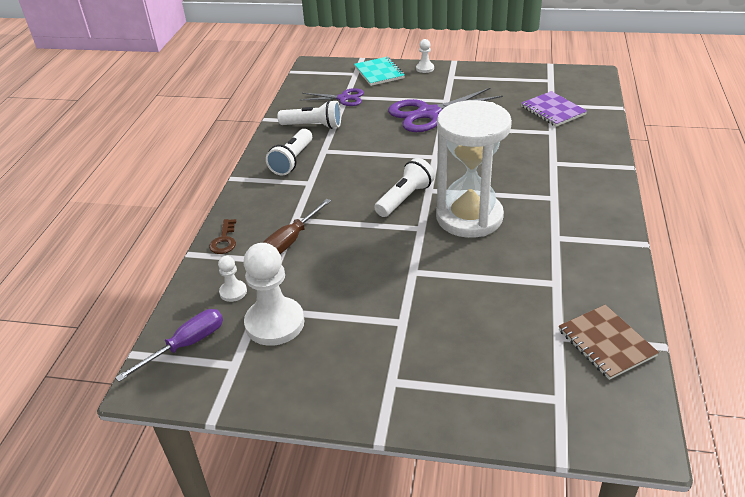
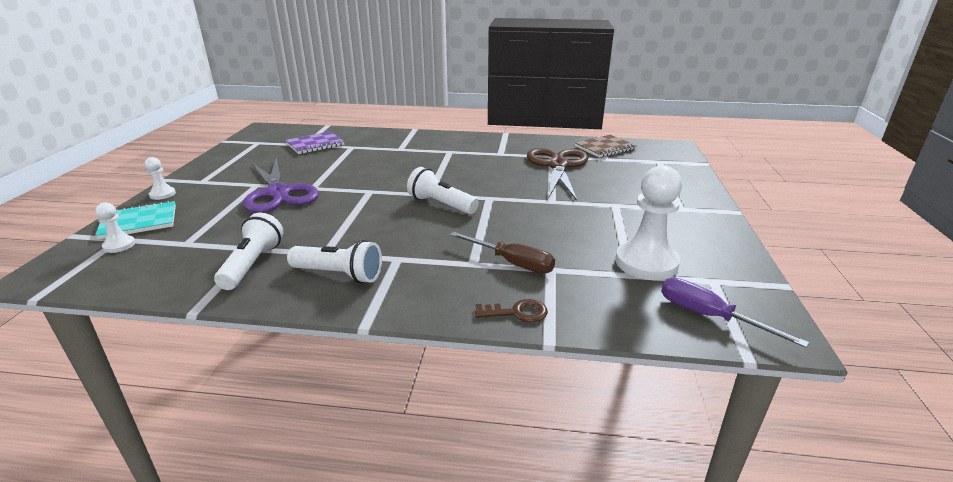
camera: 95 degrees left, 10 degrees down
(233, 292) = (611, 294): white pawn -> white pawn (119, 245)
(343, 98) = (189, 245): purple scissors -> none
(469, 217) = (474, 179): white hourglass -> none
(521, 285) = (557, 165): none -> brown scissors

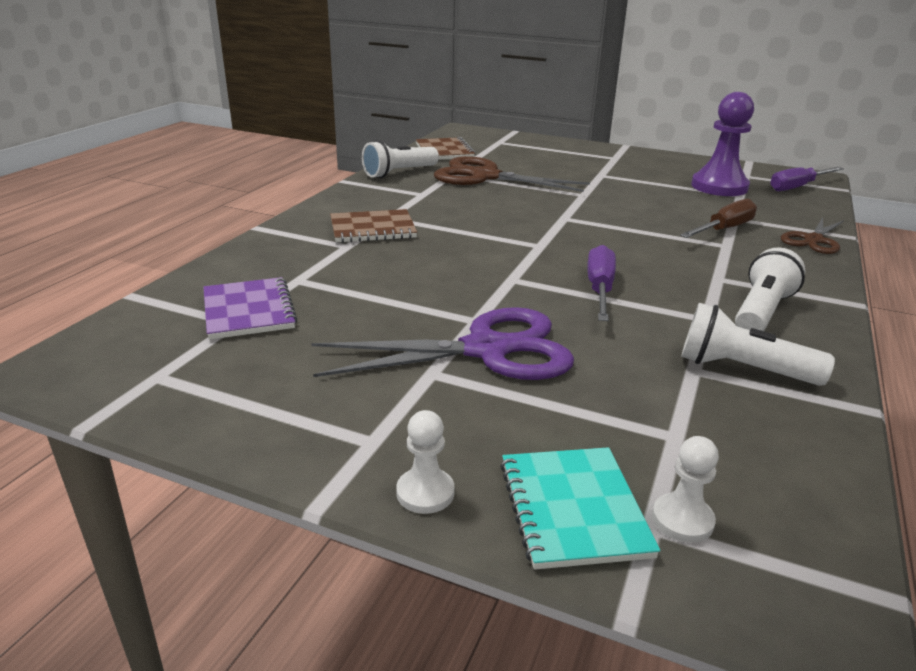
camera: 75 degrees left, 0 degrees up
(362, 216) = (600, 289): none -> purple screwdriver
(428, 150) = (372, 229): none -> brown notebook
(441, 204) = (576, 242): white flashlight -> white flashlight (399, 173)
(517, 312) = (813, 240): brown key -> brown scissors
(646, 263) = (719, 187): white pawn -> purple pawn

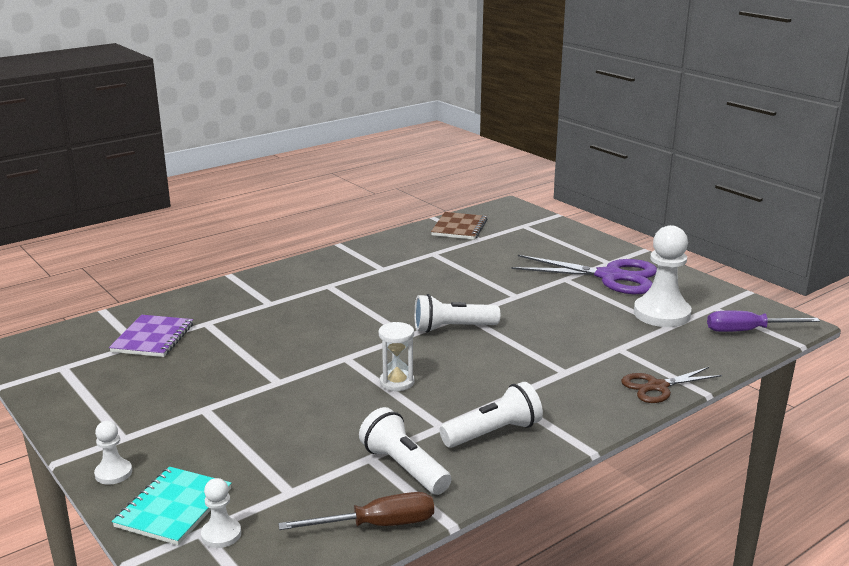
camera: 30 degrees right, 5 degrees down
(372, 229) = (304, 293): brown notebook -> none
(399, 173) = (391, 244): white flashlight -> white flashlight (452, 328)
(485, 176) = (456, 261): brown scissors -> none
(487, 349) = (256, 404): purple scissors -> purple scissors (610, 276)
(600, 289) = (397, 382): purple screwdriver -> white hourglass
(719, 187) = (661, 314): purple pawn -> white pawn
(724, 229) = (588, 357): brown screwdriver -> brown screwdriver (377, 525)

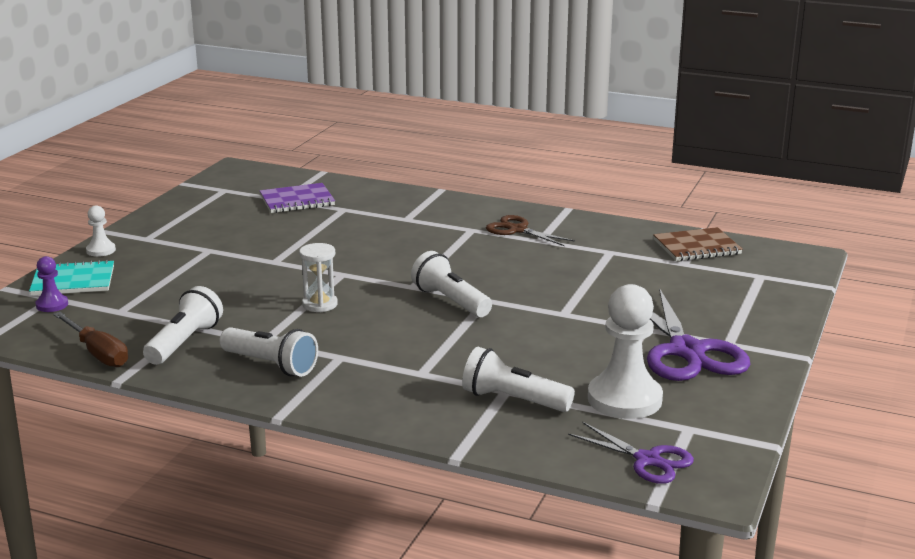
camera: 60 degrees right, 0 degrees up
(221, 534) = (52, 305): white pawn -> purple pawn
(635, 349) = (513, 400): none -> white flashlight
(657, 387) = (440, 427): brown scissors -> brown scissors (517, 230)
(747, 331) = (648, 460): purple screwdriver -> purple scissors

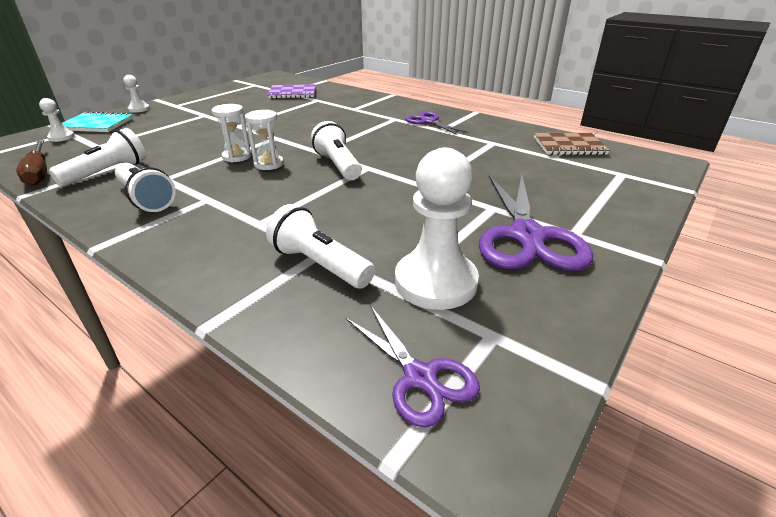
camera: 15 degrees right, 10 degrees up
(52, 305) = (61, 137): purple pawn -> white pawn
(368, 309) = (269, 164): none -> white hourglass
(517, 230) = (428, 122): brown scissors -> purple scissors

